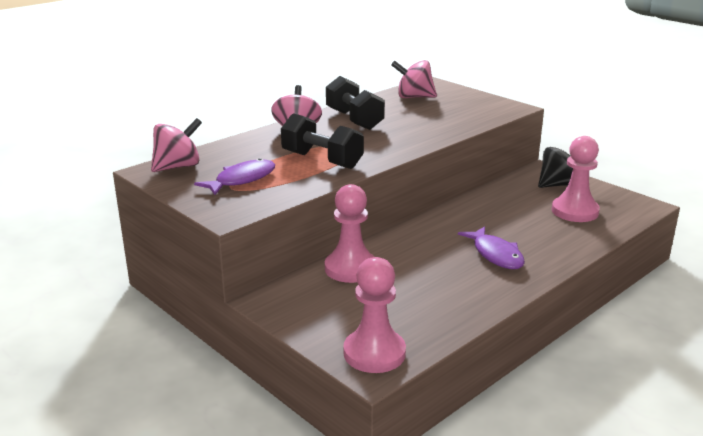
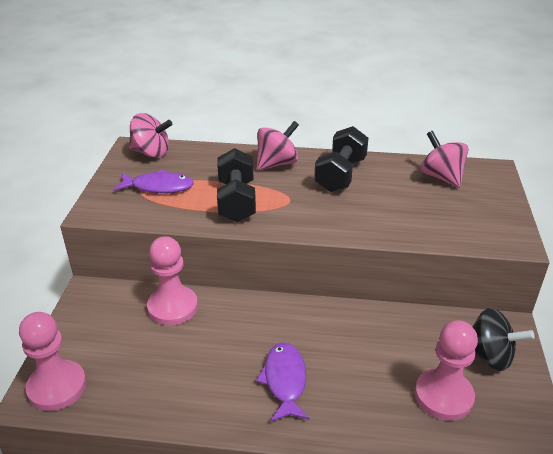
camera: 50 degrees right, 10 degrees up
(496, 255) = (284, 380): purple fish -> purple fish turned 150 degrees clockwise

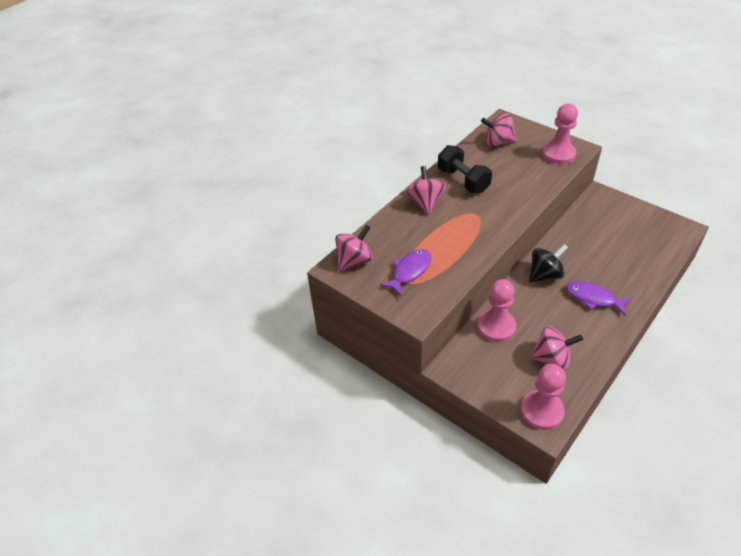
camera: 55 degrees left, 10 degrees up
(148, 371) = (552, 358): none -> pink spinning top
(236, 201) = (459, 238): black dumbbell -> none
(443, 396) = (636, 242): pink pawn -> pink pawn (558, 154)
(489, 356) = (617, 211): black spinning top -> black spinning top (545, 275)

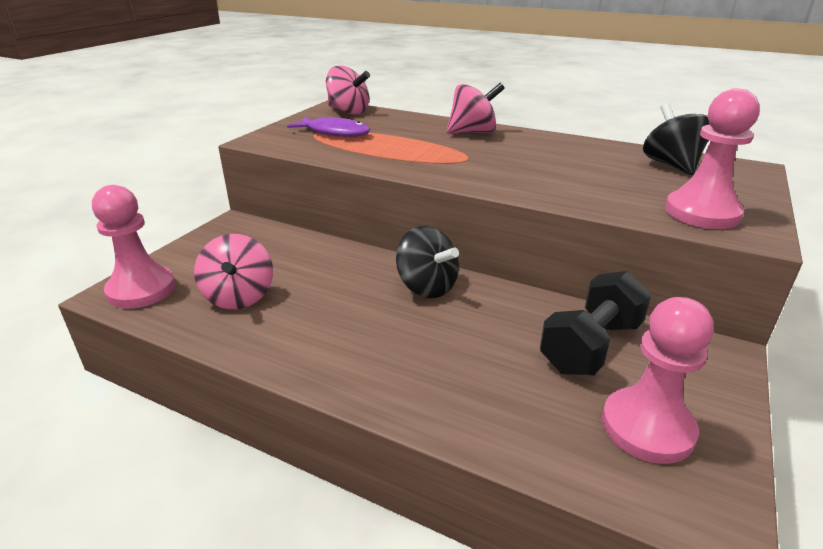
camera: 75 degrees right, 15 degrees down
(463, 180) = (541, 148): black dumbbell -> black dumbbell (590, 346)
(496, 327) = (304, 250): pink pawn -> pink pawn (647, 427)
(498, 142) = (671, 165): pink spinning top -> black spinning top
(593, 298) = (381, 340): purple fish -> none

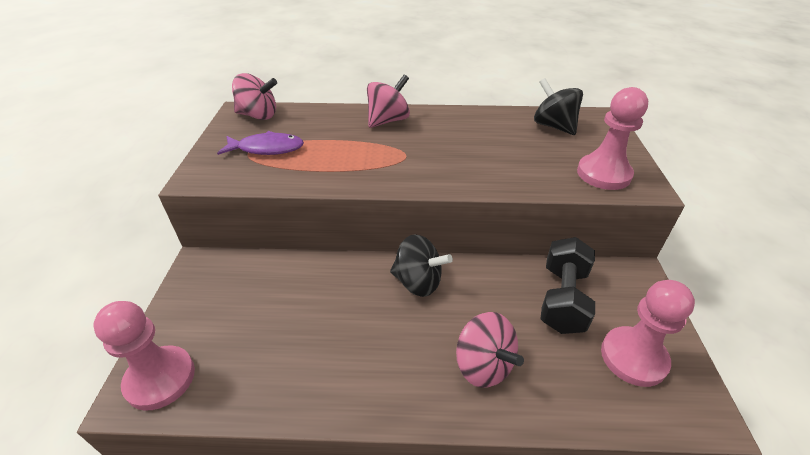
camera: 25 degrees left, 10 degrees up
(239, 297) = (266, 351): pink spinning top -> pink spinning top (483, 365)

